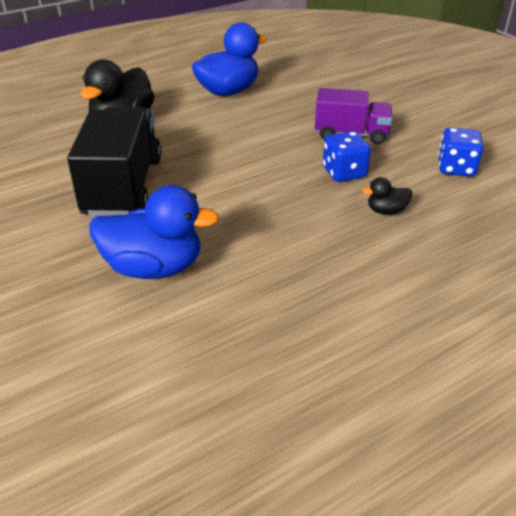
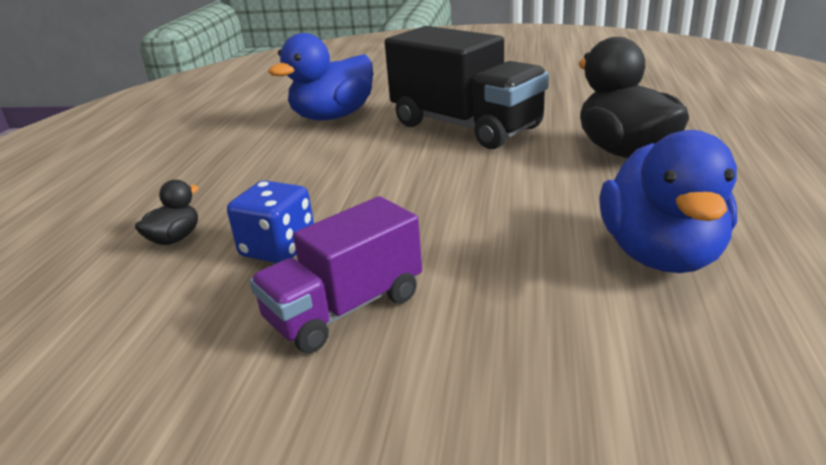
camera: 135 degrees right, 10 degrees down
(456, 168) = (98, 358): blue dice -> none

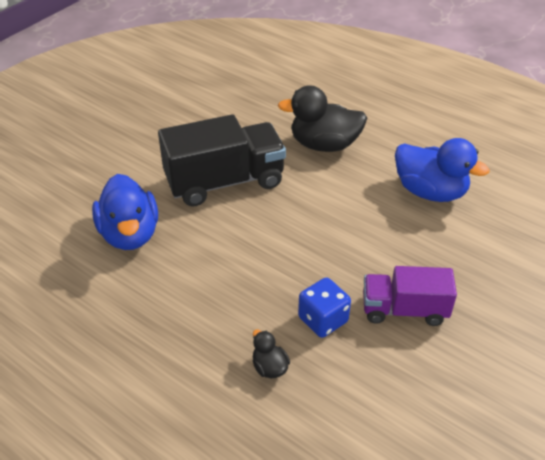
camera: 65 degrees left, 15 degrees up
(345, 309) = (404, 310): purple truck -> purple truck turned 105 degrees clockwise

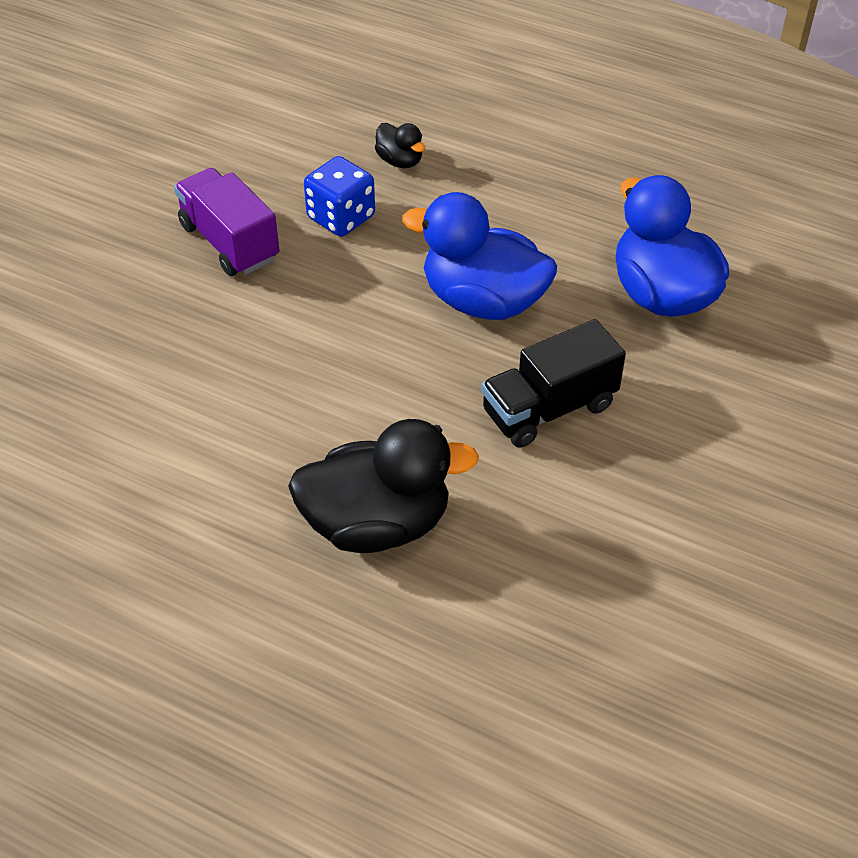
camera: 170 degrees right, 5 degrees up
(224, 182) = (549, 409): black truck -> black truck, size x0.63
(404, 310) = (229, 242): purple truck -> purple truck turned 120 degrees counterclockwise
(430, 191) = (167, 439): blue duck -> blue duck (483, 301)

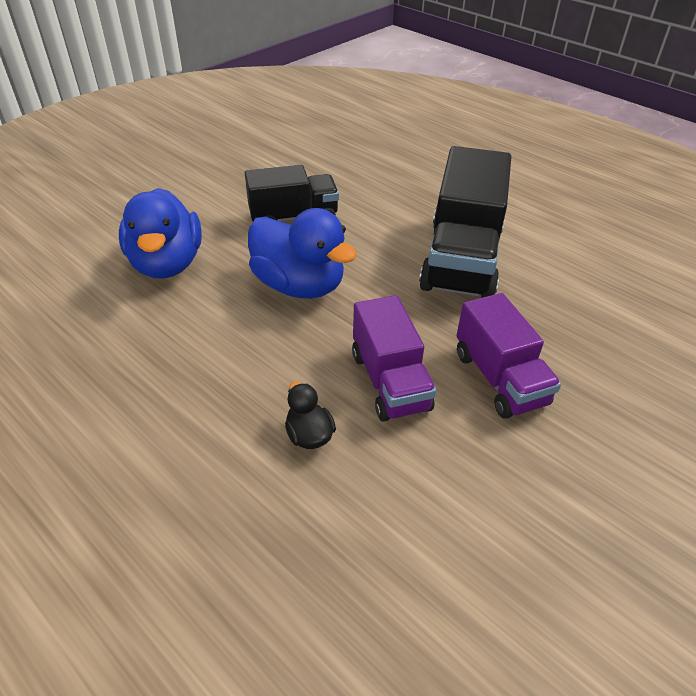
camera: 165 degrees left, 5 degrees down
(286, 388) = (461, 259): none -> black truck
(341, 217) = (390, 381): blue dice -> purple truck
(377, 523) = (418, 189): black duck -> none

